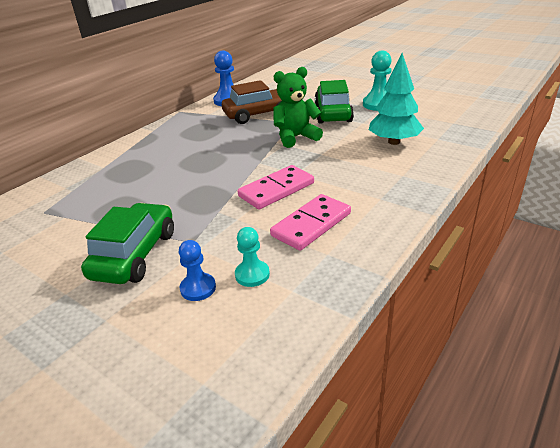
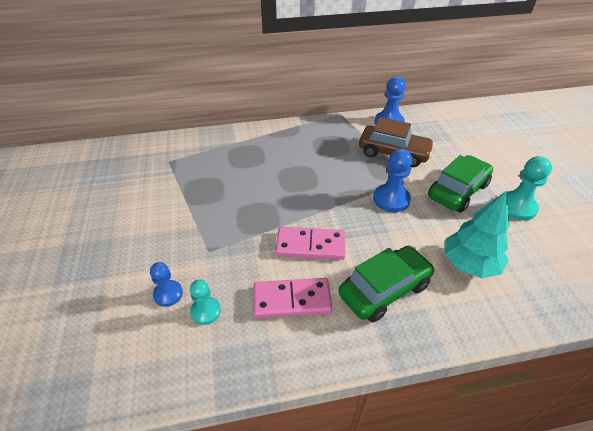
camera: 40 degrees right, 10 degrees up
(135, 254) = (170, 236): green car -> green car (384, 290)
(296, 137) = (391, 199): green teddy bear -> blue pawn

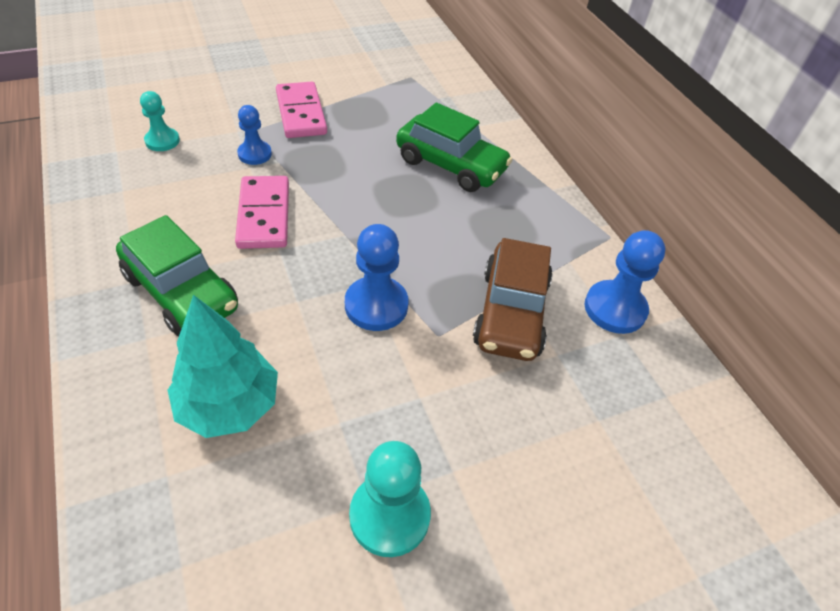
camera: 75 degrees right, 5 degrees up
(168, 294) = (188, 113): blue pawn -> blue pawn (255, 154)
(292, 300) = (172, 204): pink domino -> pink domino (301, 113)
(457, 191) = (419, 409): green car -> green car (451, 165)

